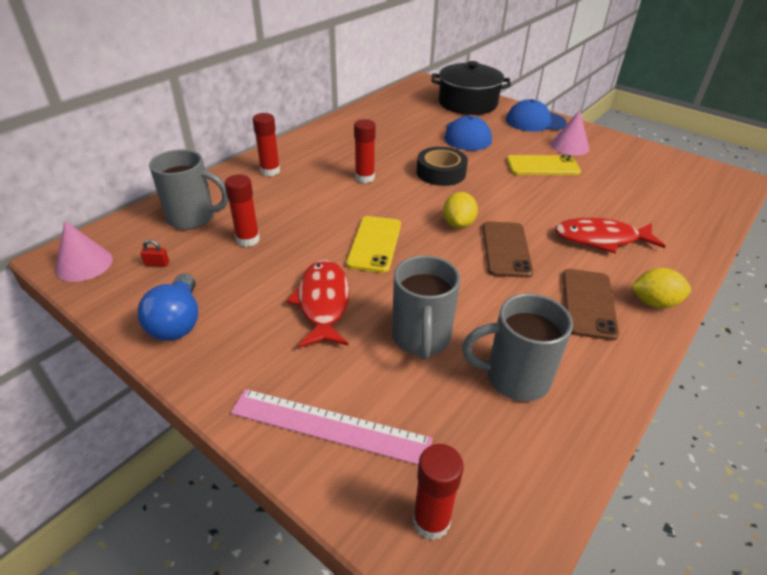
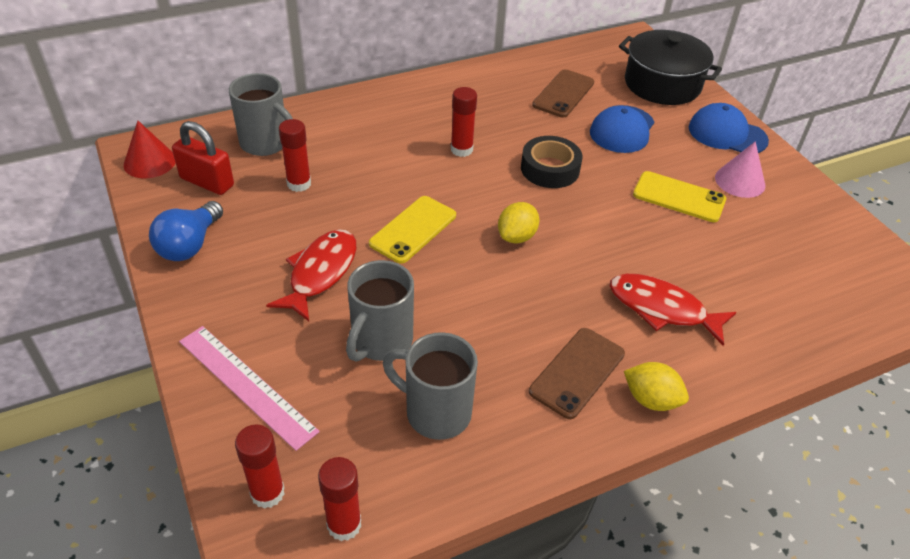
camera: 25 degrees right, 5 degrees up
(84, 264) = (150, 162): pink cone -> red cone
(157, 264) = (207, 182): red padlock -> red padlock, size x2.46
(270, 171) = (371, 112): red glue stick -> red glue stick (344, 525)
(506, 249) = (543, 282): brown phone -> brown phone (563, 94)

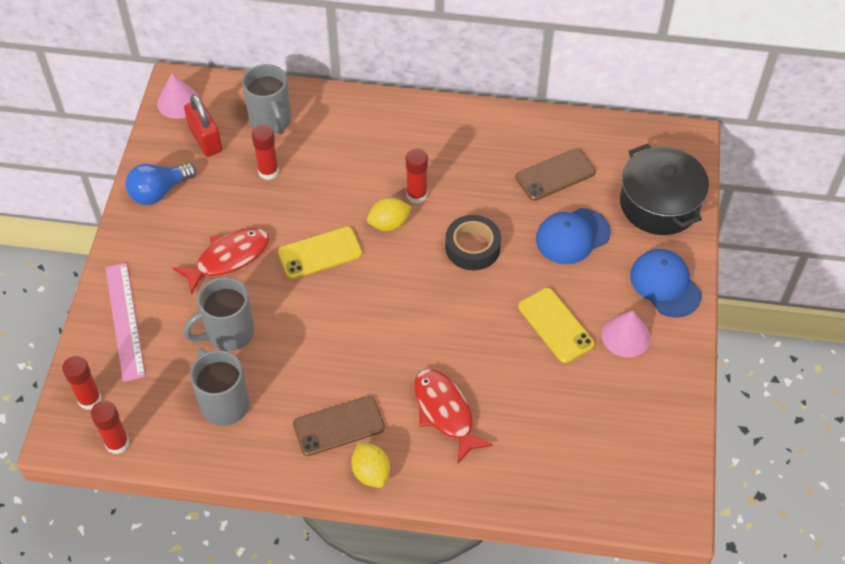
camera: 35 degrees right, 10 degrees up
(150, 162) = (178, 102): red cone -> pink cone
(516, 236) = (391, 297): yellow lemon -> yellow lemon (389, 224)

